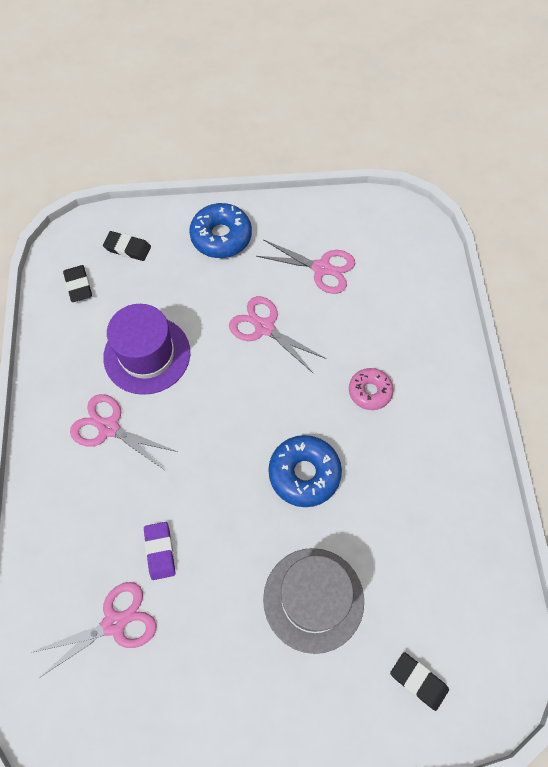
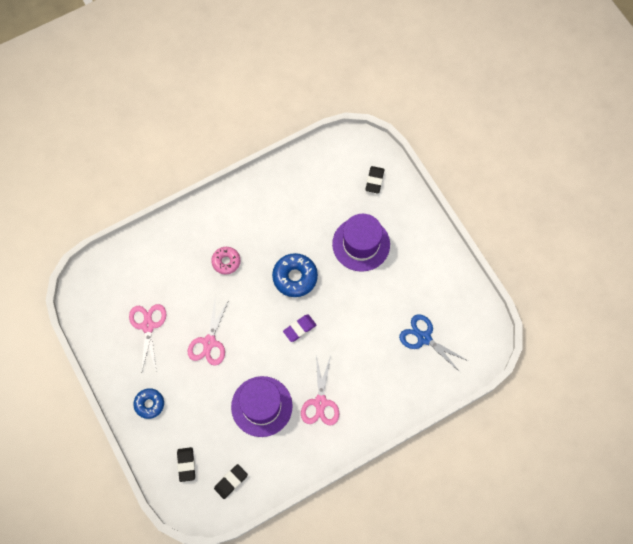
camera: 115 degrees left, 5 degrees up
(114, 623) = (424, 338): pink scissors -> blue scissors
(160, 551) = (376, 334): purple eraser -> purple eraser (299, 329)
(221, 236) = (149, 404): blue donut -> blue donut, size x0.64
(313, 599) = (361, 244): grey hat -> purple hat

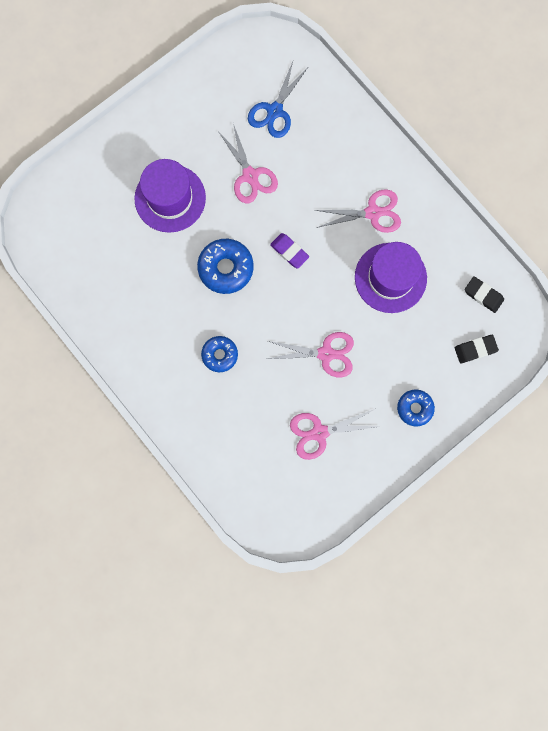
camera: 100 degrees left, 10 degrees up
(226, 262) = (220, 355): pink donut -> blue donut
(370, 309) = (250, 176): none -> pink scissors
(374, 181) = (83, 195): black eraser -> none

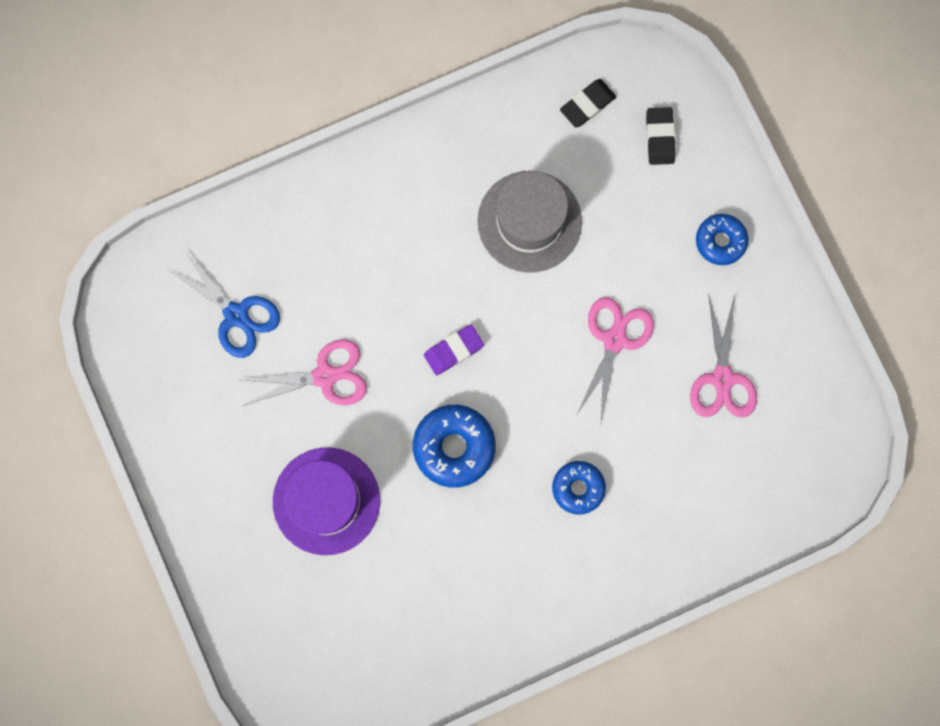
camera: 75 degrees left, 0 degrees up
(373, 213) = (429, 219): pink scissors -> none
(390, 278) = (529, 221): purple hat -> grey hat

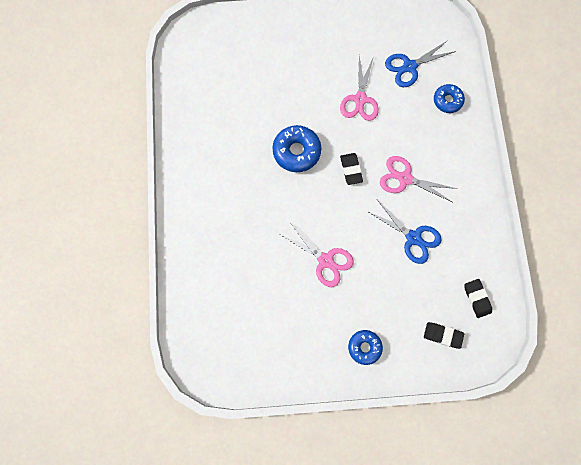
camera: 110 degrees right, 5 degrees down
(326, 501) = (292, 79): purple hat -> none
(453, 350) = (351, 169): purple eraser -> black eraser
(529, 221) = (413, 238): grey hat -> blue scissors
(578, 488) = (248, 209): blue donut -> blue donut (447, 101)
(722, 379) = (279, 315): pink scissors -> pink scissors (405, 178)

